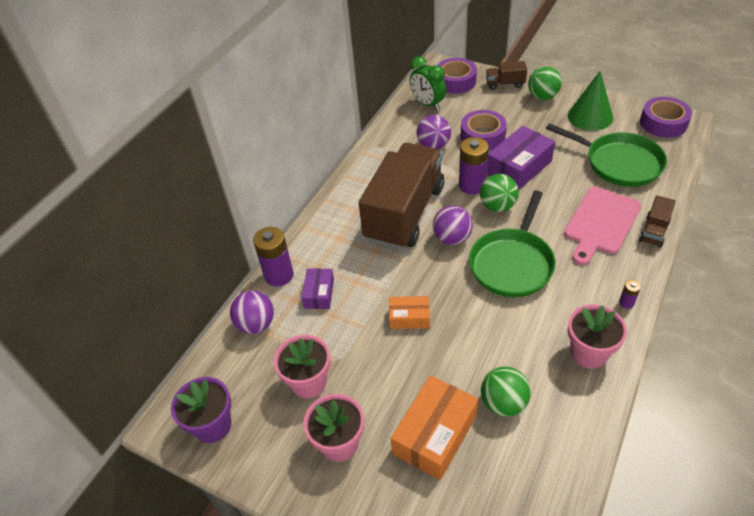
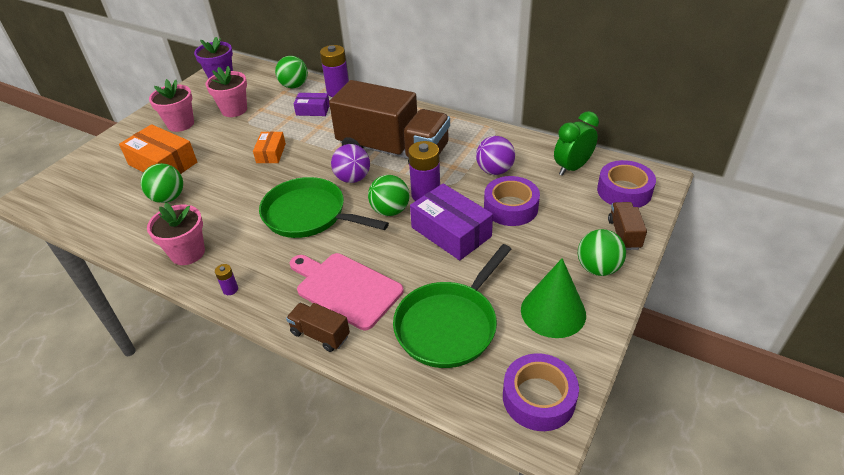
camera: 90 degrees right, 5 degrees down
(256, 324) = (294, 86): purple ball -> green ball

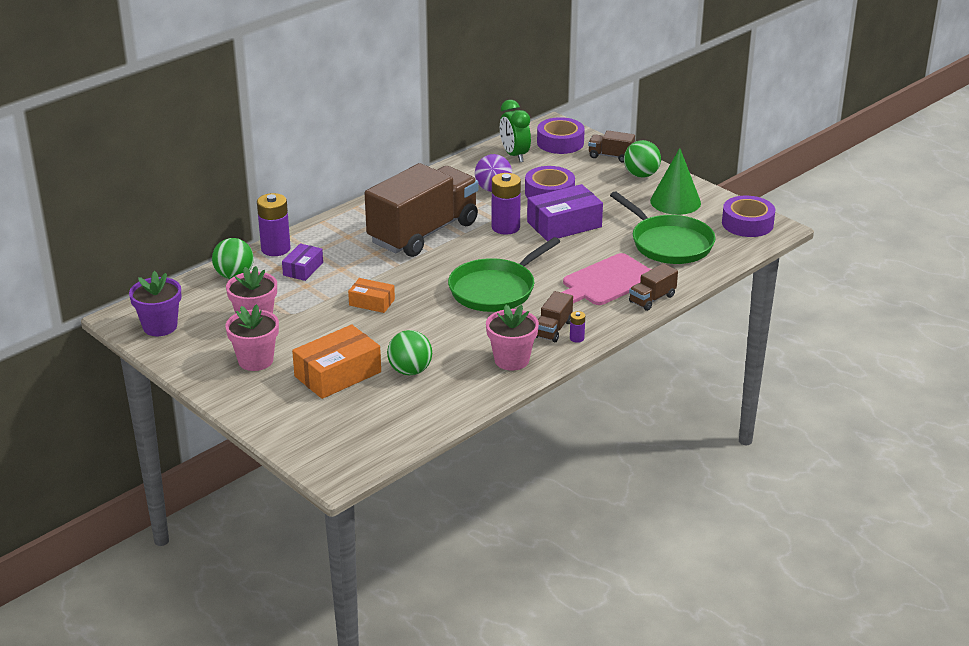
camera: 75 degrees left, 10 degrees down
(245, 268) = (553, 329): none -> brown truck
(353, 178) = (454, 260): purple ball -> none
(390, 211) = (517, 248): green ball -> none

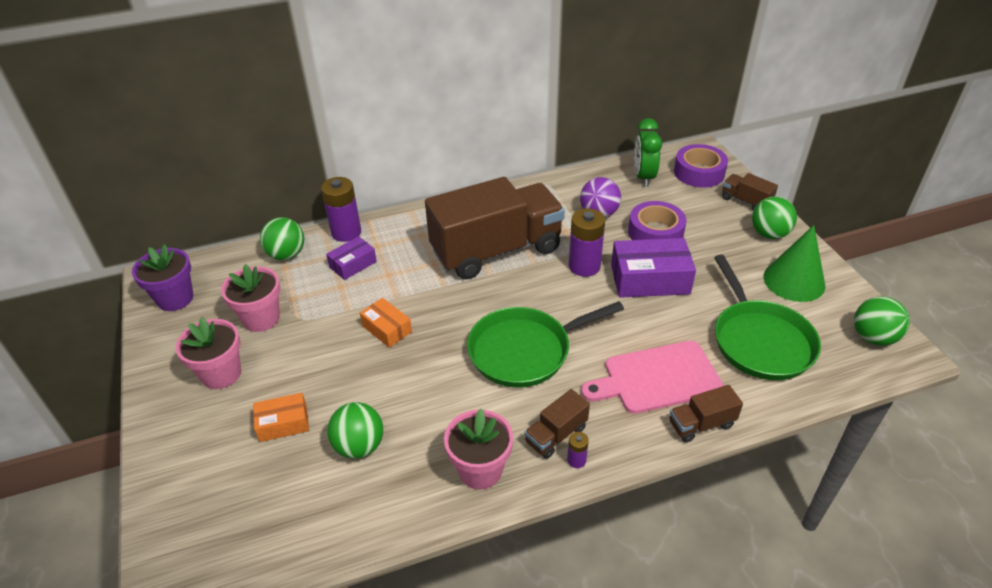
camera: 25 degrees right, 10 degrees up
(338, 374) = (283, 423): orange box -> orange box, size x0.57
(747, 223) = (873, 337): purple tape -> green ball

